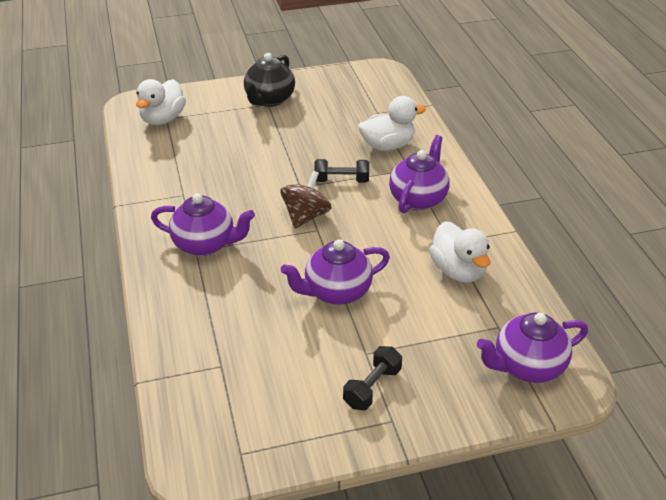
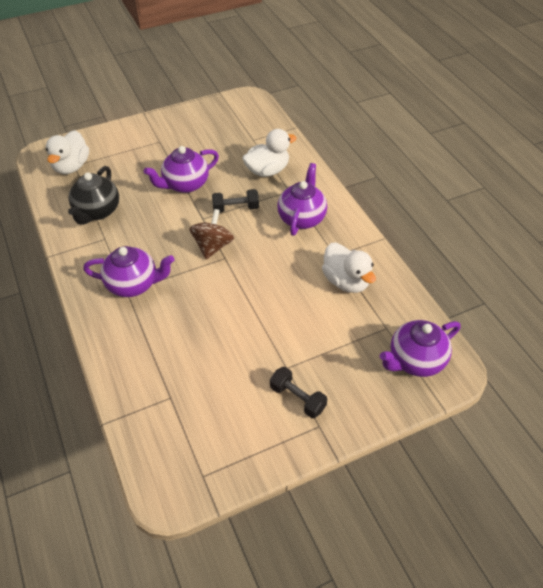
camera: 10 degrees left, 10 degrees up
(269, 100) = (160, 137): black teapot -> black teapot (97, 211)
(336, 292) = (252, 314): purple teapot -> purple teapot (185, 184)
(372, 387) = (297, 398): black dumbbell -> black dumbbell turned 75 degrees counterclockwise

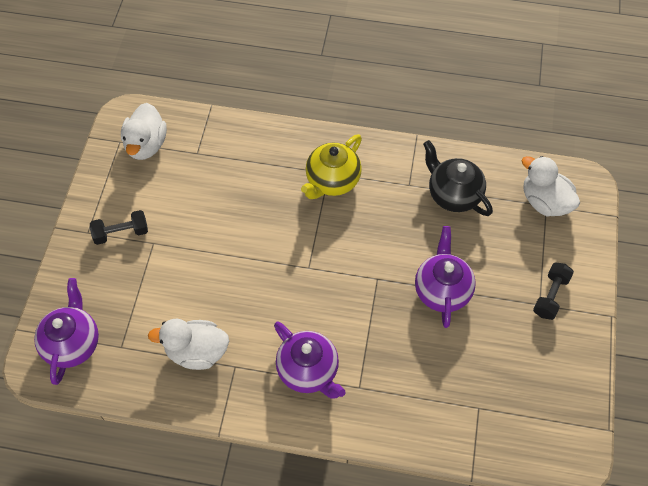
camera: 125 degrees right, 10 degrees up
(133, 284) = (332, 181): purple teapot -> yellow teapot
(213, 246) = (331, 266): brown spinning top -> none
(235, 208) = (370, 317): black dumbbell -> black dumbbell (550, 296)
(267, 170) = (409, 386): white duck -> white duck (146, 145)

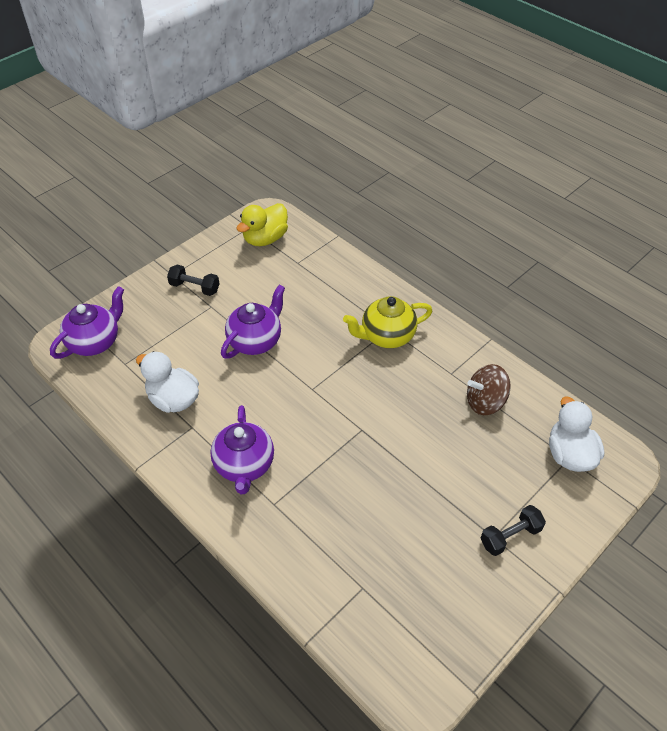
camera: 35 degrees right, 10 degrees down
(146, 145) = (265, 239): white duck -> yellow duck
(442, 290) = (410, 471): purple teapot -> purple teapot (255, 341)
(453, 195) = (485, 402): black teapot -> brown spinning top

